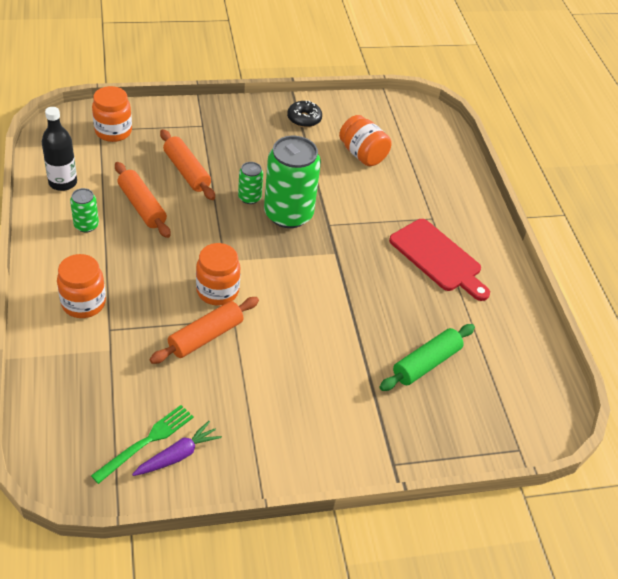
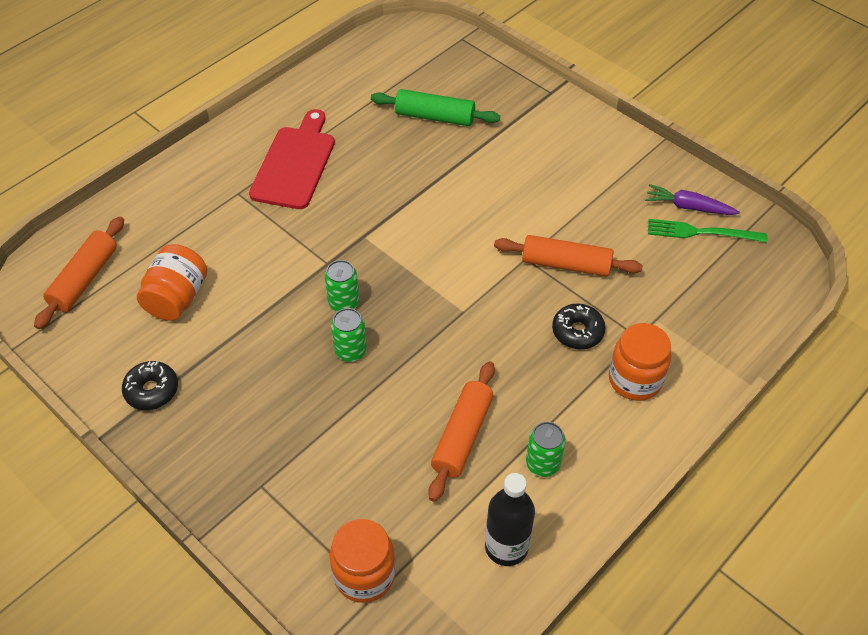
camera: 120 degrees left, 5 degrees up
(148, 302) = (577, 331): none -> black donut
(187, 171) = (364, 437): orange rolling pin -> orange rolling pin (84, 279)
(217, 291) = (507, 291): orange jar -> none
(288, 214) = (344, 303): green can -> green can, size x0.47

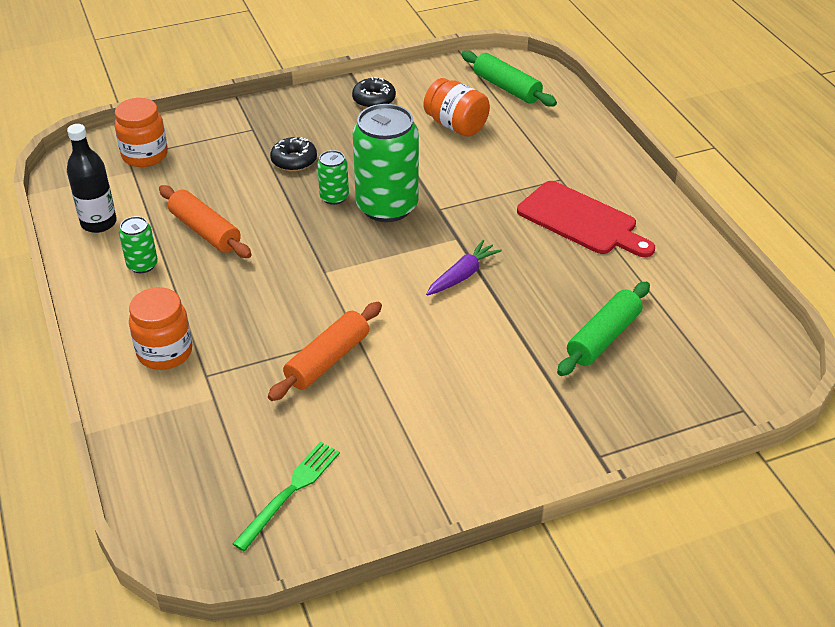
camera: 115 degrees right, 10 degrees down
(84, 279) = (507, 88): orange rolling pin -> green rolling pin
(344, 303) = (387, 206): green can -> green can, size x2.11
(577, 331) = (245, 336): black donut -> black donut (294, 161)
(688, 207) = (333, 499): purple carrot -> purple carrot (462, 275)

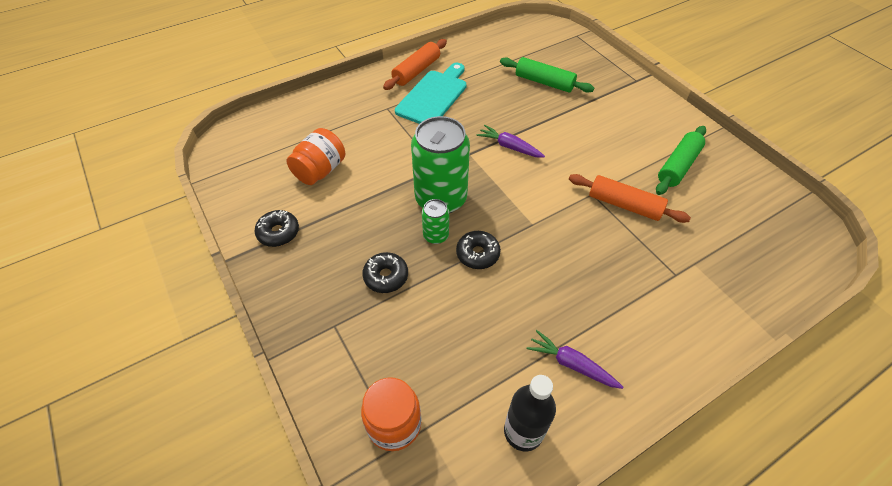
camera: 100 degrees left, 10 degrees up
(142, 265) = (571, 364): green can -> purple carrot
(165, 352) = (667, 310): orange jar -> none
(205, 231) = (507, 324): orange rolling pin -> orange rolling pin (416, 71)
(290, 492) = (744, 202): green fork -> none
(298, 223) = (477, 254): none -> black donut
(507, 88) = (261, 145): green rolling pin -> green rolling pin (678, 166)
(581, 220) = (433, 96): red cutting board -> turquoise cutting board

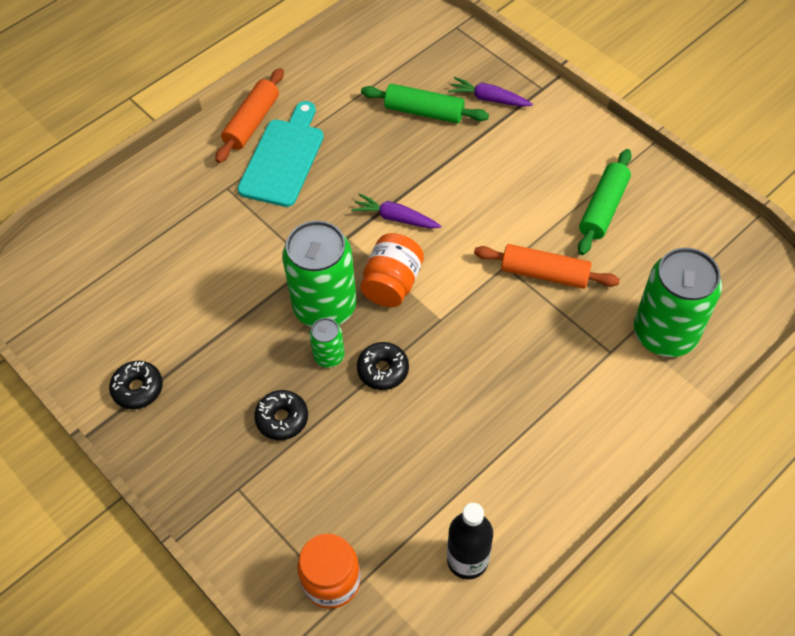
camera: 10 degrees left, 5 degrees up
(320, 170) = (164, 295): orange jar -> orange jar (392, 283)
(571, 364) = (508, 478): purple carrot -> purple carrot (489, 99)
(726, 268) = (665, 333): none -> green can

